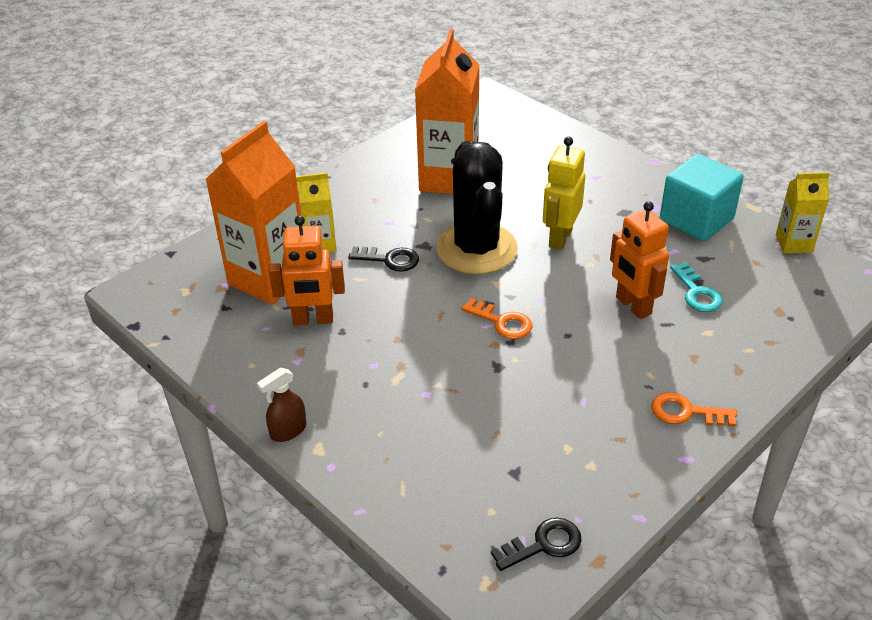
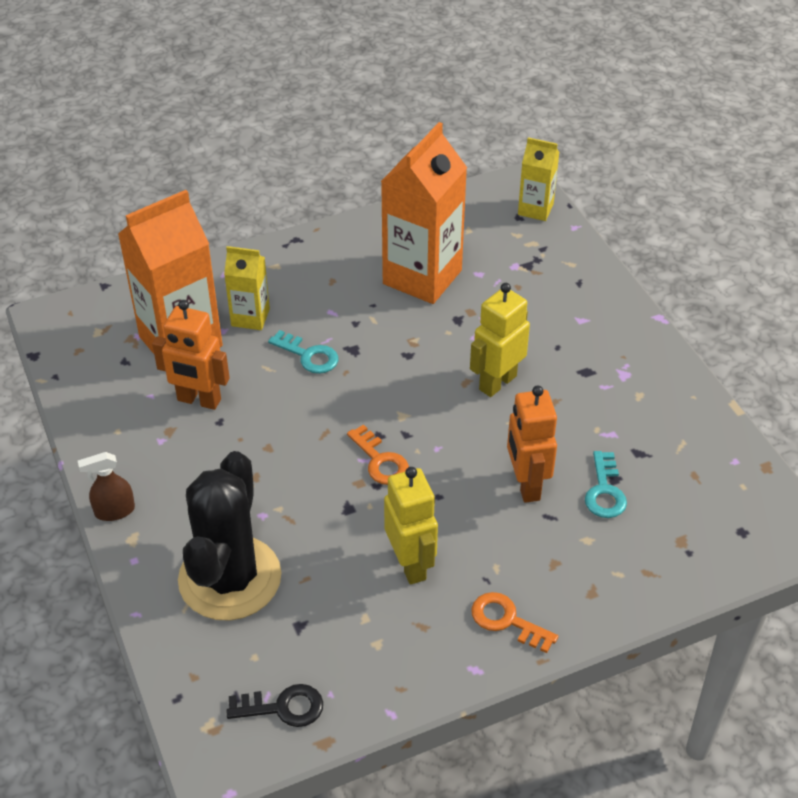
camera: 20 degrees right, 5 degrees up
(389, 259) = (308, 355): black key -> turquoise key
(476, 249) = (403, 369): black cactus -> black cactus (230, 578)
(579, 394) = (410, 564): none -> yellow robot
(696, 219) = (660, 404): turquoise cube -> none
(794, 243) = (752, 466): yellow carton -> yellow carton (535, 209)

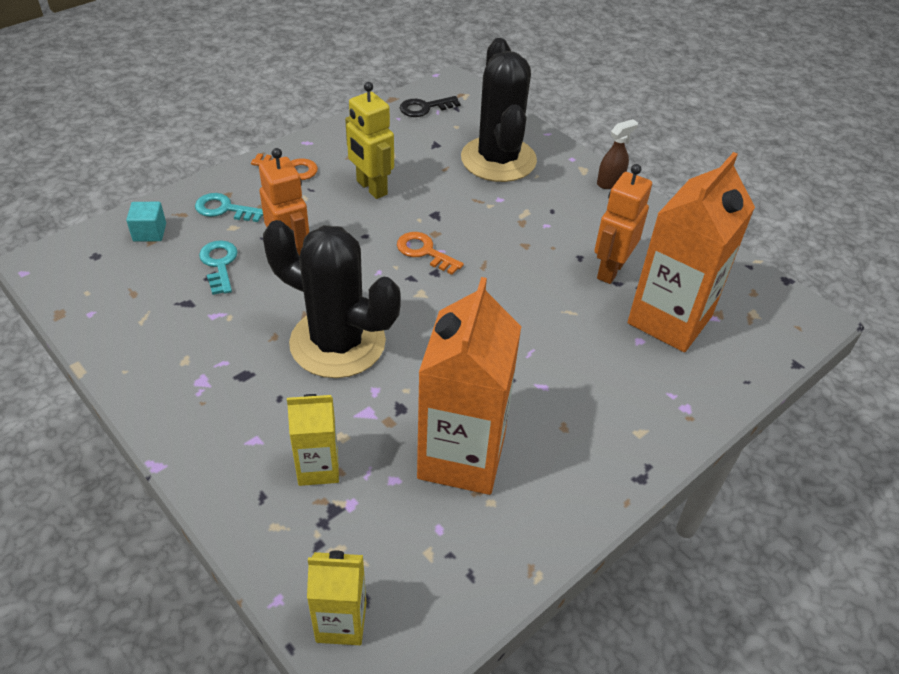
camera: 160 degrees right, 0 degrees up
(199, 400) = (610, 270): orange robot -> orange robot turned 60 degrees counterclockwise
(250, 317) = (622, 360): yellow carton -> yellow carton (318, 467)
(308, 355) = (538, 331): turquoise key -> turquoise key (224, 209)
(497, 382) = (337, 343): yellow robot -> black cactus
(684, 551) = (150, 232): none -> turquoise cube

